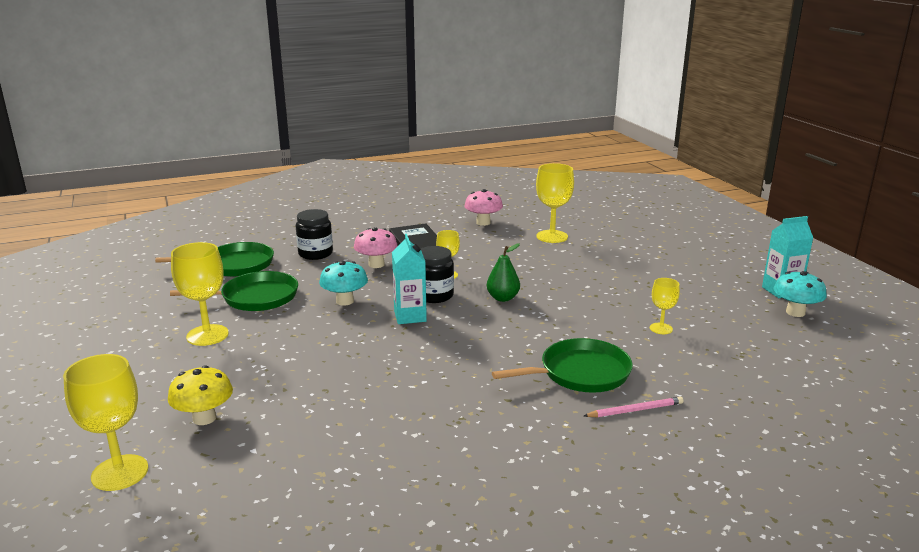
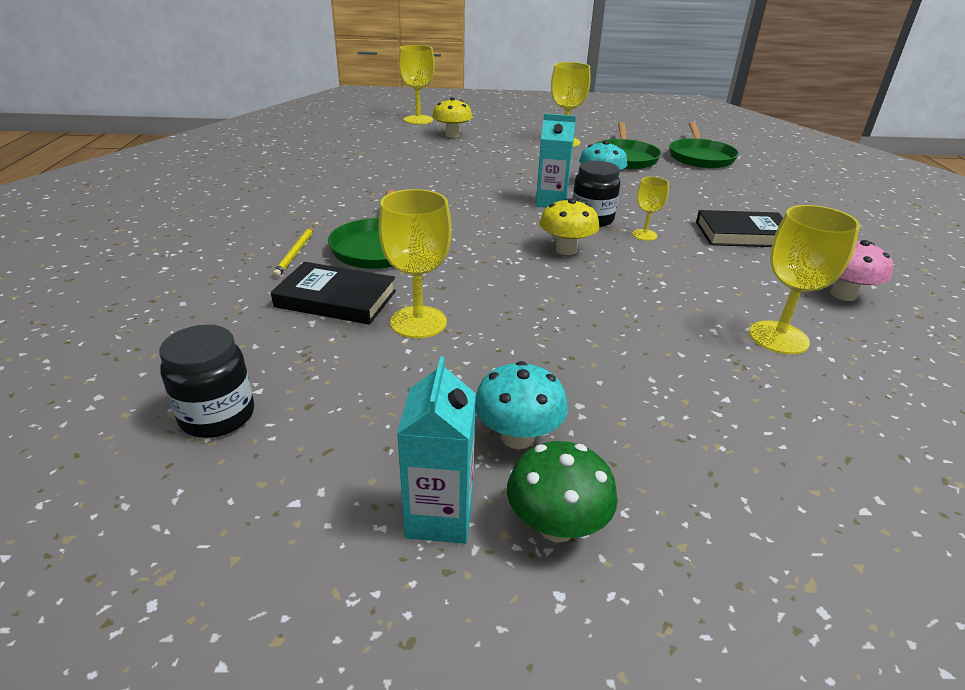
camera: 110 degrees right, 10 degrees up
(315, 254) = (724, 186): black jar -> black jar (217, 416)
(376, 264) = (687, 207): pink mushroom -> none
(503, 298) = (566, 250): green pear -> yellow mushroom
(635, 410) = (295, 253): pink pencil -> yellow pencil
(661, 328) = (418, 322): yellow goblet -> yellow goblet, size x1.78
(674, 366) = (336, 299): none -> black book
(750, 270) = (556, 526): none -> green mushroom
(795, 312) = (353, 481): turquoise mushroom -> turquoise mushroom (518, 437)

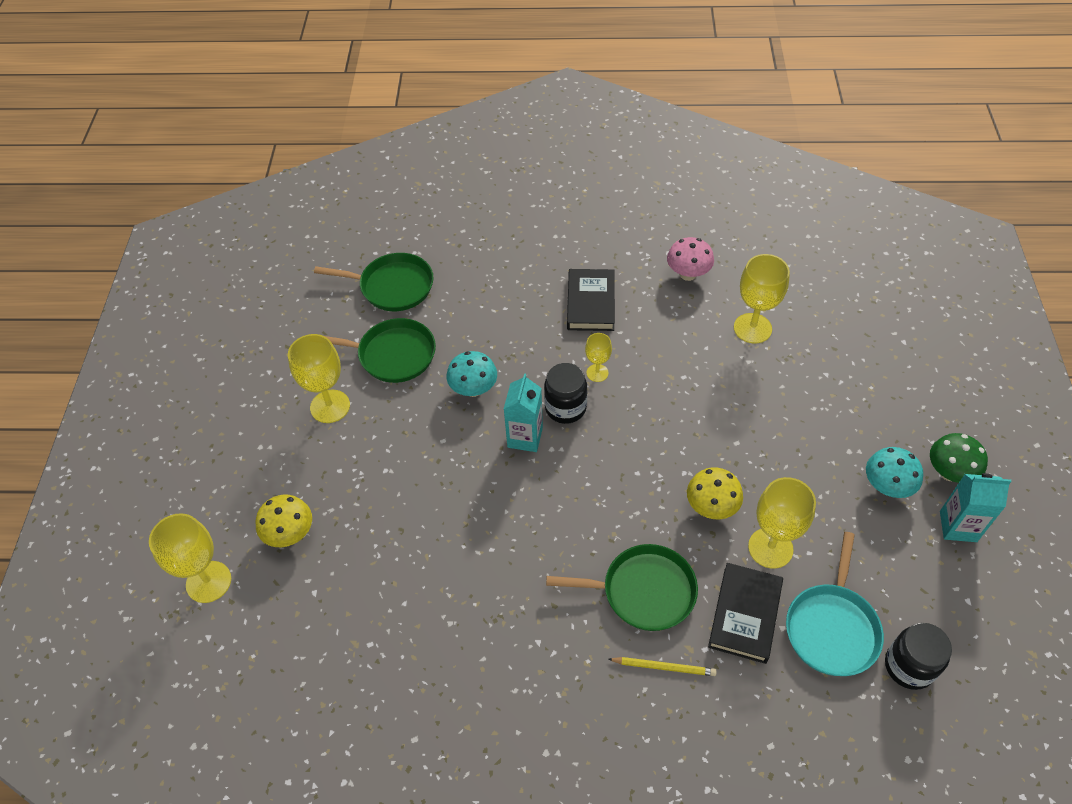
camera: 85 degrees left, 20 degrees up
(298, 356) = (832, 628): none -> turquoise pan
(566, 250) = (633, 436): yellow mushroom -> yellow mushroom (711, 507)

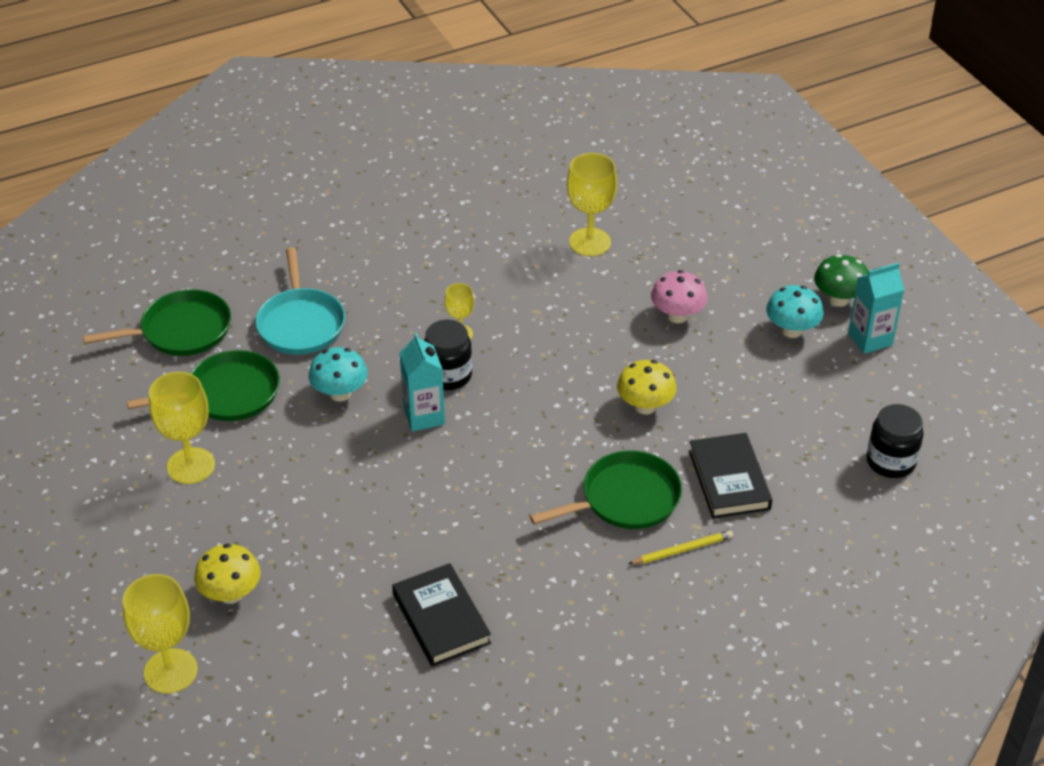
camera: 30 degrees left, 10 degrees down
(590, 303) = (412, 274): black book -> black book (441, 619)
(688, 274) = (495, 215): pink mushroom -> pink mushroom (677, 316)
(770, 548) = (719, 418): yellow goblet -> none
(832, 628) = (810, 459): turquoise pan -> turquoise pan (301, 324)

